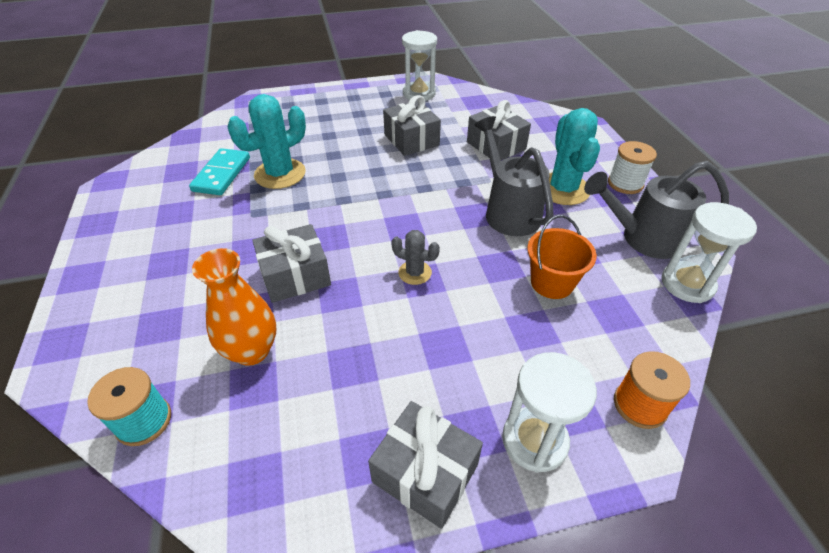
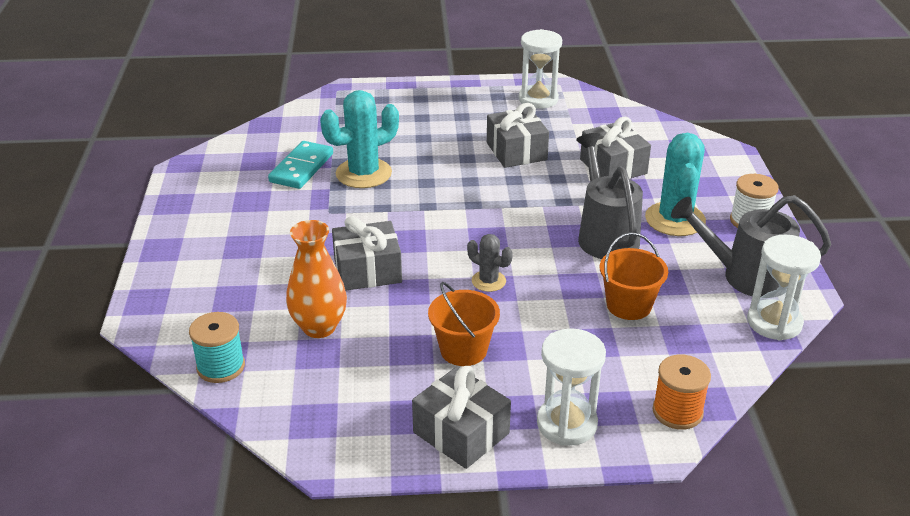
camera: 10 degrees right, 10 degrees down
(406, 358) = (463, 350): none -> orange bucket

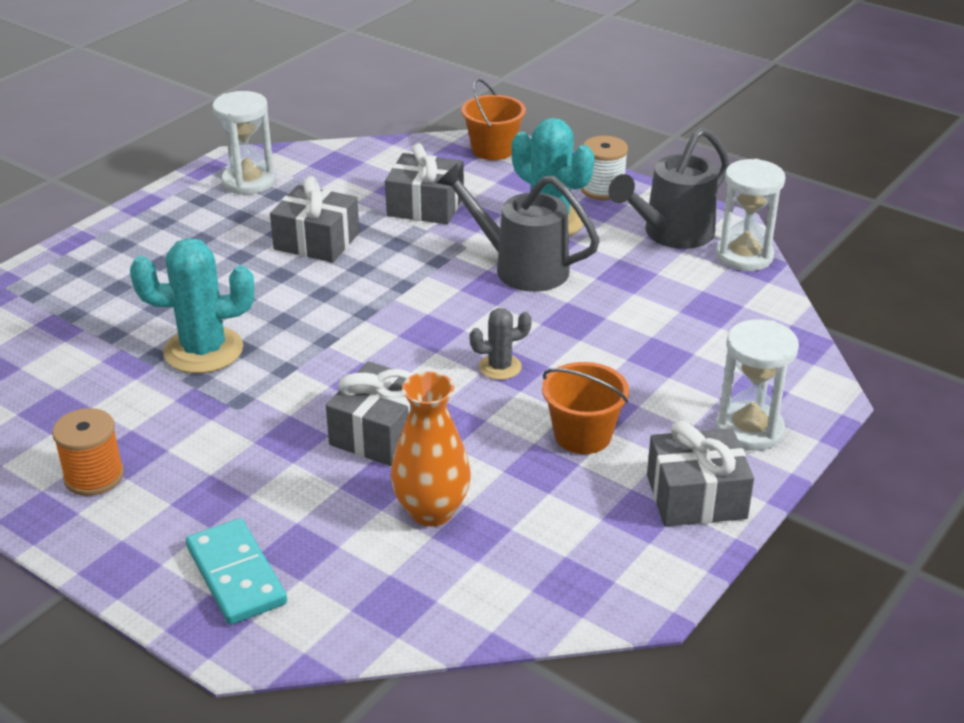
camera: 50 degrees left, 0 degrees up
(221, 367) = (409, 615): turquoise spool -> none
(301, 168) = (122, 387): turquoise domino -> turquoise domino (236, 575)
(363, 173) = (203, 350): turquoise cactus -> turquoise cactus turned 75 degrees clockwise
(629, 305) = (635, 311): orange bucket -> orange bucket (493, 150)
(677, 412) = (796, 364): orange spool -> orange spool (94, 476)

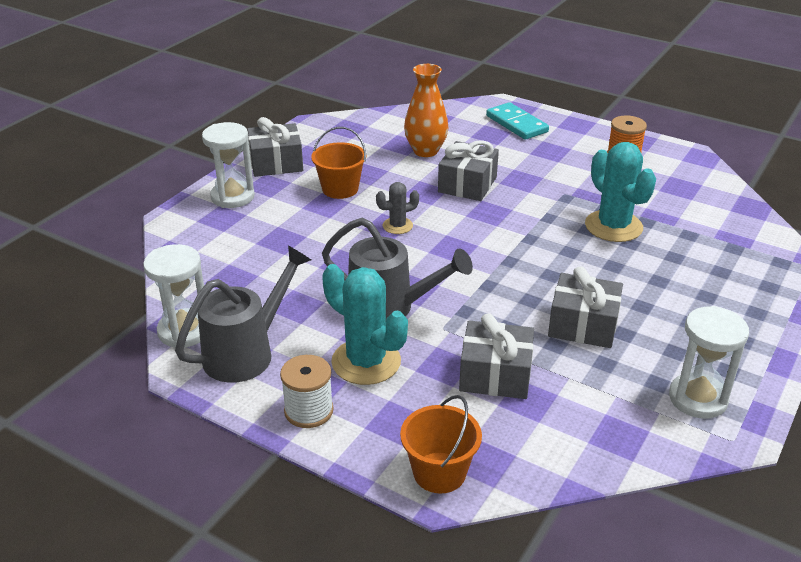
camera: 175 degrees right, 0 degrees up
(203, 350) = (613, 226): turquoise cactus -> turquoise cactus turned 75 degrees clockwise

